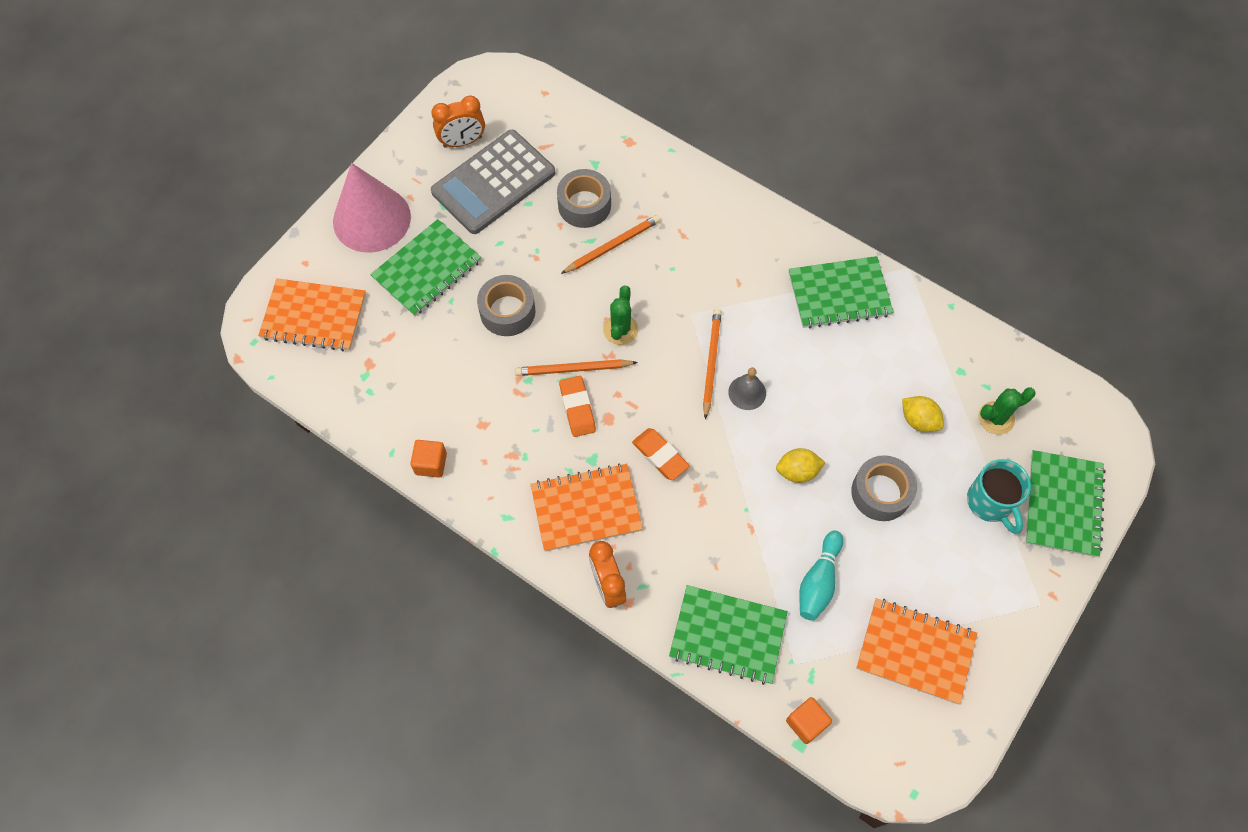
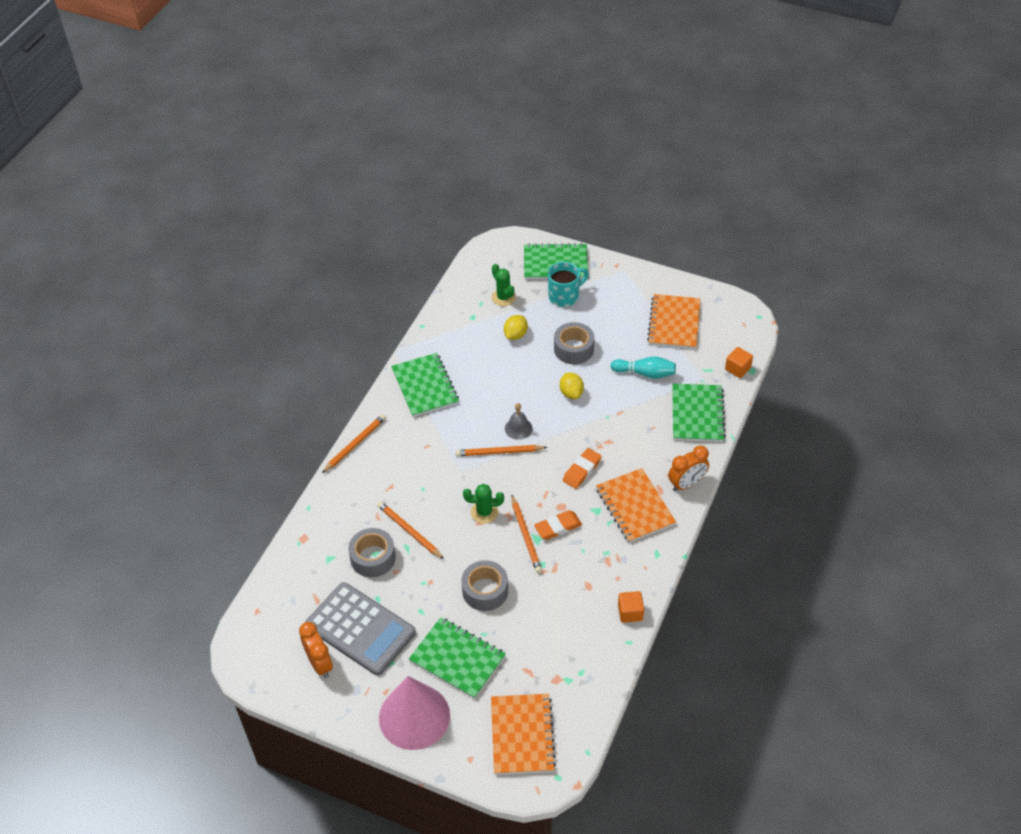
camera: 100 degrees left, 15 degrees down
(756, 205) = (355, 444): none -> orange pencil

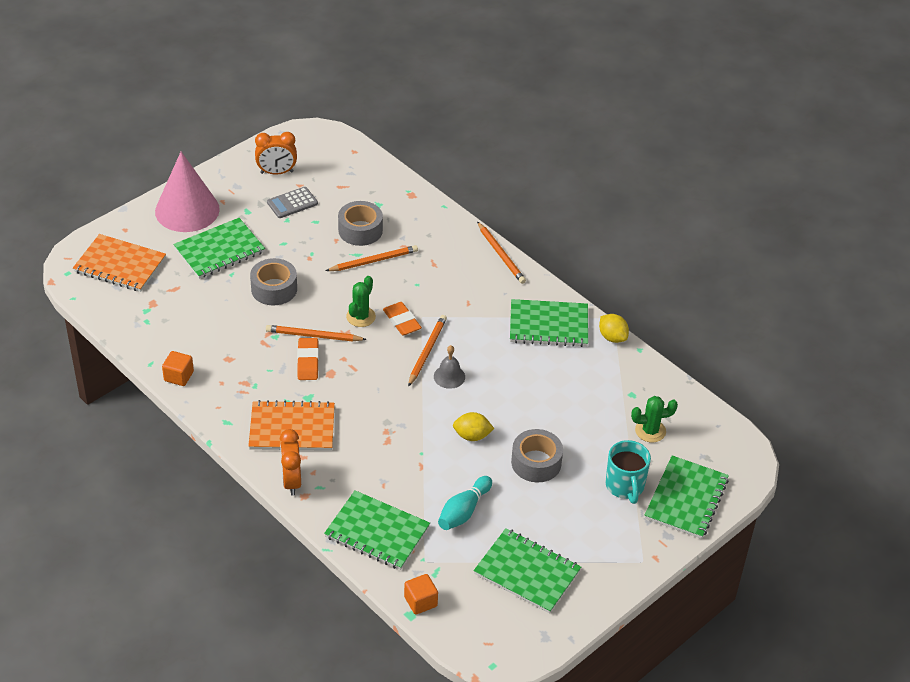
camera: 110 degrees right, 5 degrees down
(360, 629) = (292, 203): grey calculator -> grey calculator, size x0.49
(515, 335) = (585, 420): yellow lemon -> yellow lemon (612, 337)
(582, 470) = (363, 405): orange eraser -> orange eraser (402, 321)
(674, 323) = (527, 572): orange notebook -> green notebook

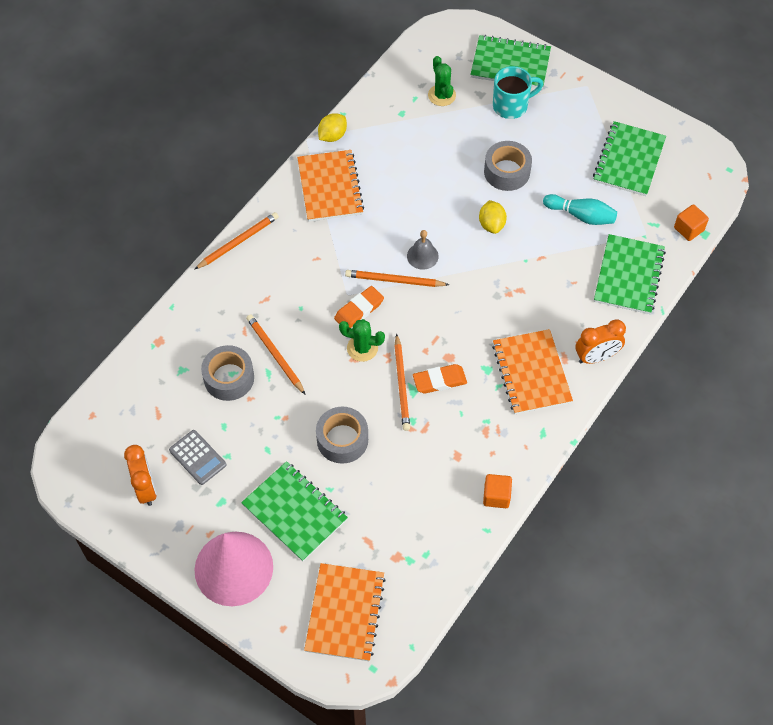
camera: 100 degrees left, 15 degrees up
(548, 325) = (330, 187): green notebook -> orange notebook

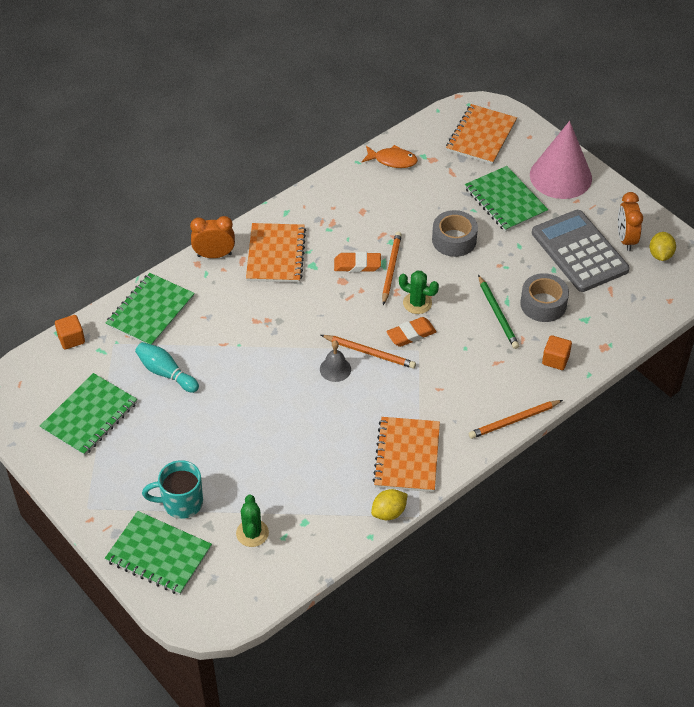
camera: 165 degrees left, 10 degrees down
(197, 457) = (579, 251): grey calculator -> grey calculator, size x2.04
(275, 355) = (498, 314): orange pencil -> green pencil
(445, 543) = (392, 160): none -> orange fish
(491, 224) = (257, 383): yellow lemon -> yellow lemon (660, 255)
(496, 496) = (341, 180): orange cube -> orange cube (555, 360)
(507, 172) = (218, 432): grey tape -> none

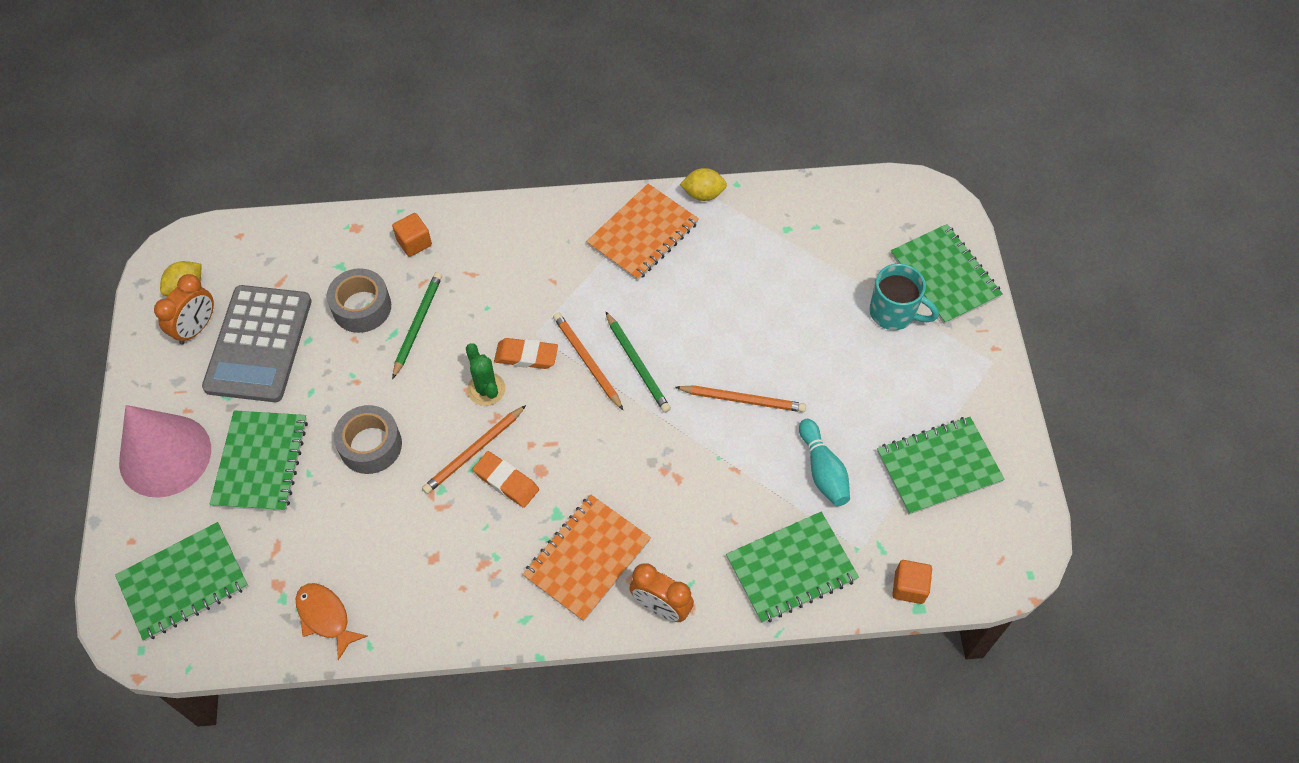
camera: 145 degrees left, 10 degrees up
(252, 533) = (843, 246): green cactus -> none
(335, 369) = (637, 364): grey bell -> green pencil
(481, 136) = (183, 582): orange notebook -> green notebook
(514, 421) = (514, 208): orange pencil -> orange pencil (743, 400)

